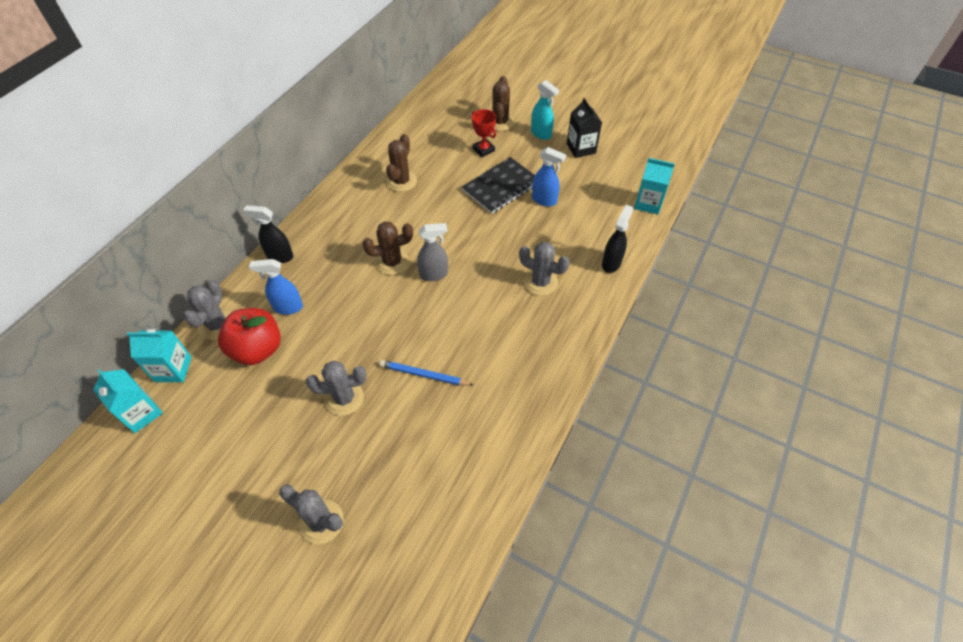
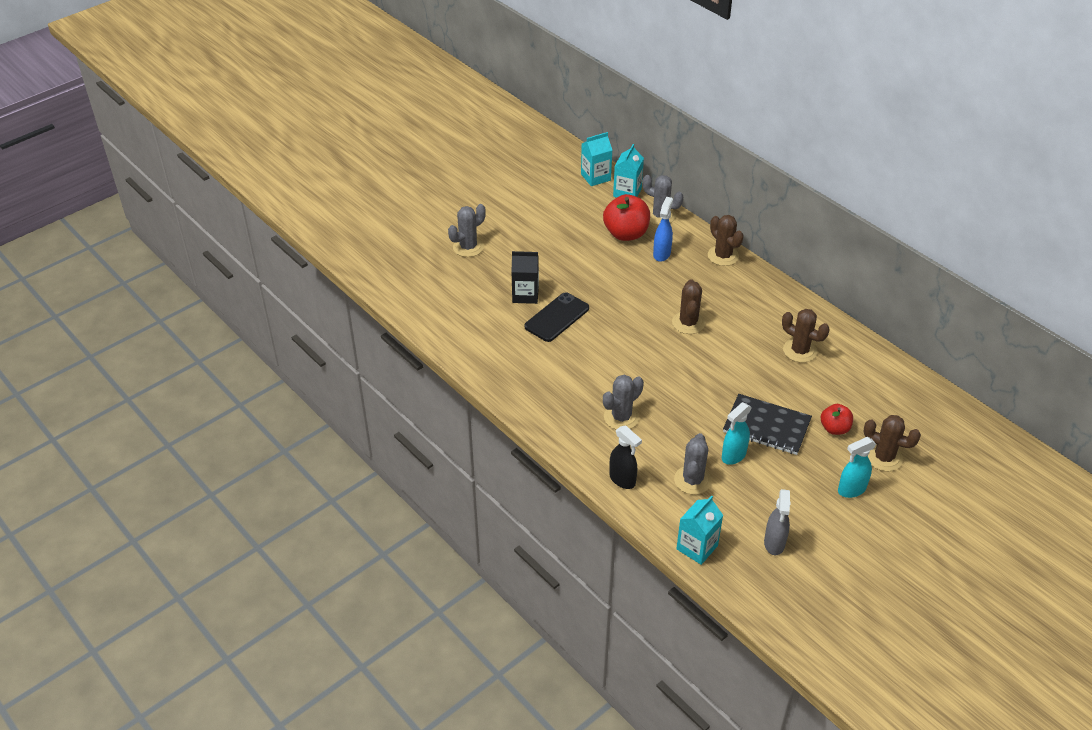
camera: 110 degrees right, 10 degrees down
(279, 256) = (723, 256): black spray bottle -> brown cactus
(344, 398) = (558, 271): grey cactus -> grey cactus (692, 480)
(424, 375) = (557, 317): blue pencil -> black phone
(434, 274) = (662, 347): grey spray bottle -> grey spray bottle (774, 543)
(483, 150) = (834, 428): red trophy -> red apple
(501, 187) = (766, 426): black notebook -> black notebook turned 45 degrees counterclockwise
(544, 200) = (733, 456): blue spray bottle -> turquoise spray bottle
(581, 148) = (813, 519): black carton -> black carton (525, 295)

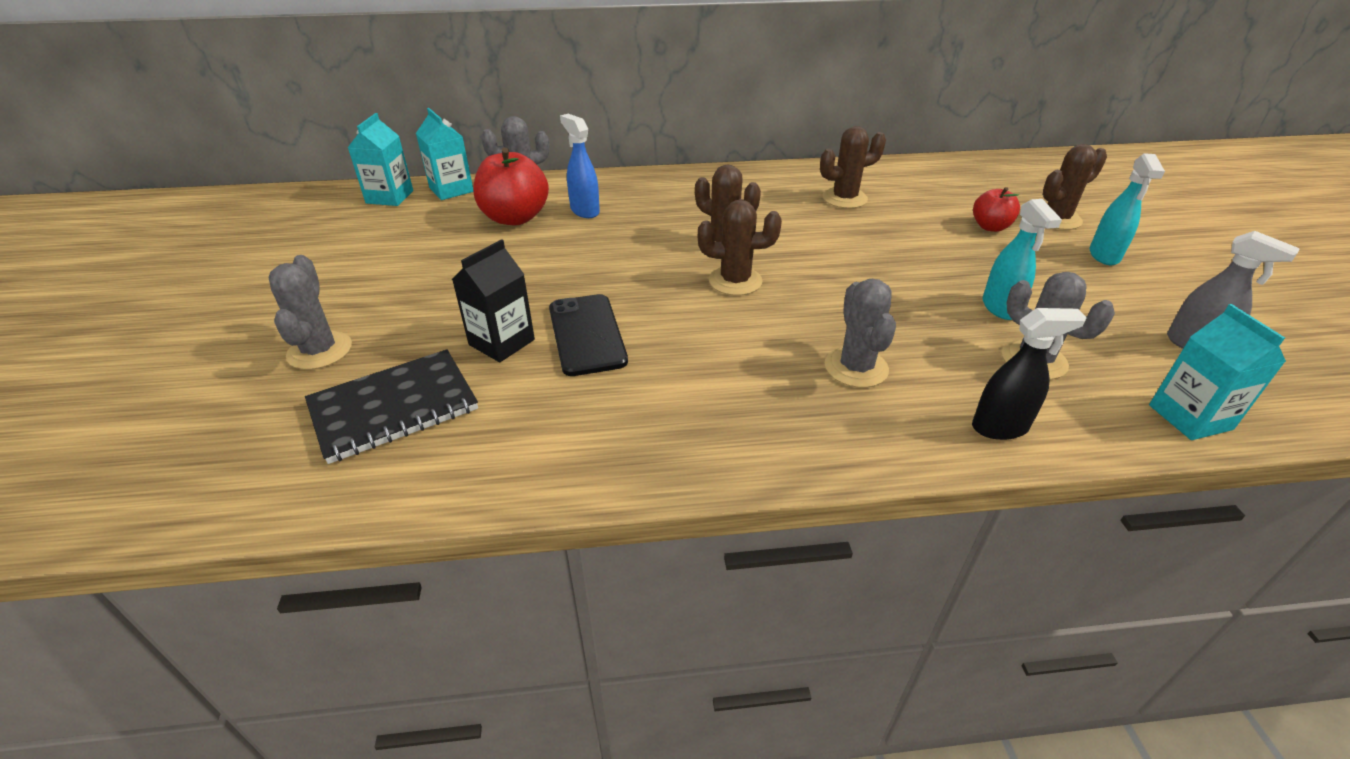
camera: 55 degrees left, 5 degrees down
(723, 256) = (642, 180): brown cactus -> brown cactus (735, 281)
(766, 426) = (958, 264): black notebook -> black notebook (394, 407)

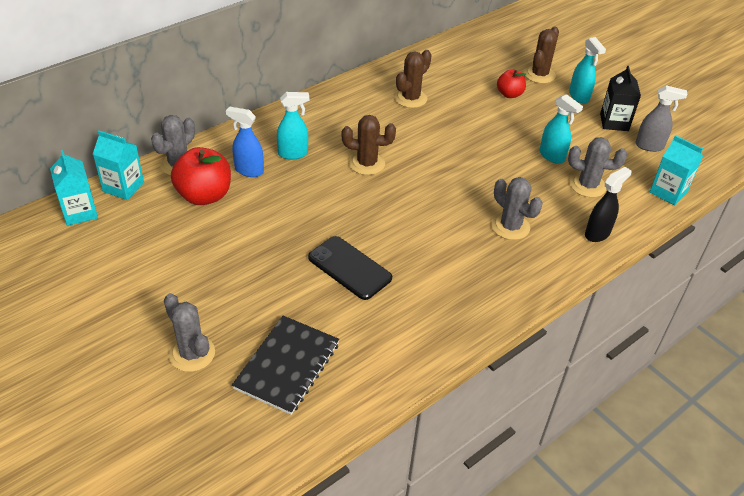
camera: 35 degrees left, 5 degrees up
(501, 342) = (303, 295): black carton -> black carton (614, 122)
(649, 210) = (293, 154): none -> turquoise spray bottle
(735, 281) = (400, 193): brown cactus -> none

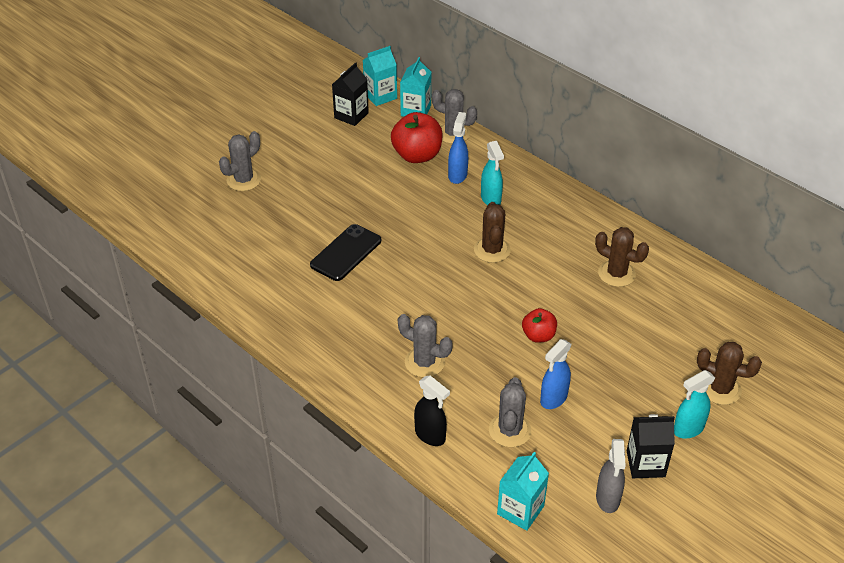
camera: 85 degrees right, 0 degrees up
(105, 241) = (351, 115): none -> black carton
(287, 366) = (236, 230): black notebook -> none
(509, 94) = (663, 359): red apple -> red apple (538, 336)
(510, 227) = (424, 362): grey cactus -> grey cactus turned 75 degrees clockwise
(552, 156) = (553, 399): turquoise spray bottle -> blue spray bottle

